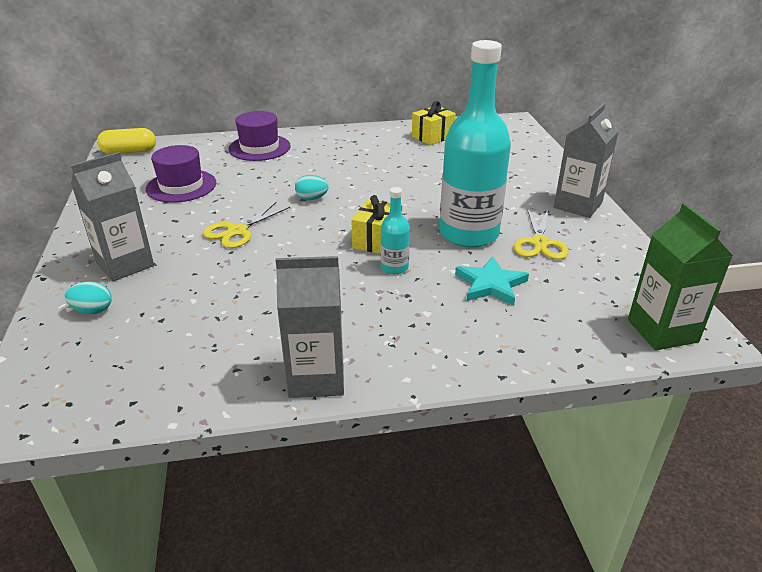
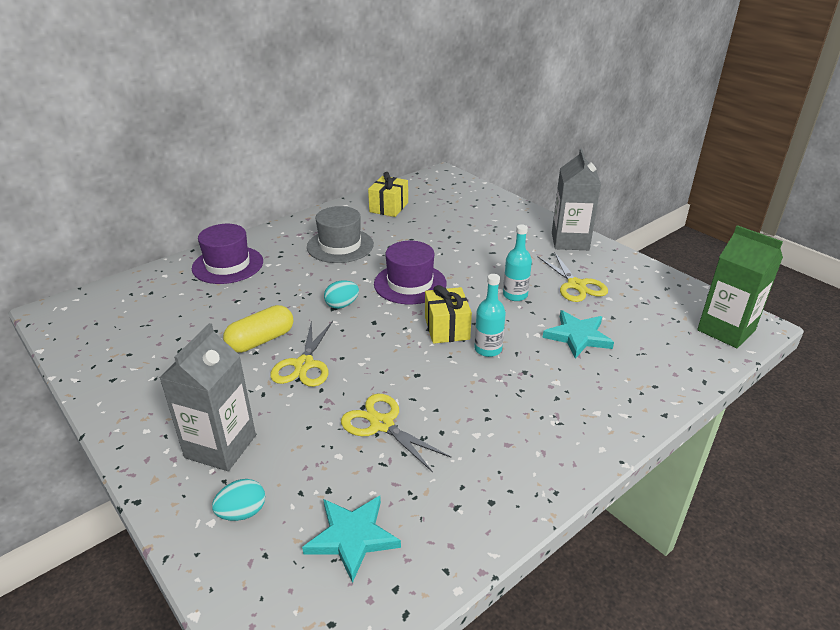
camera: 30 degrees left, 0 degrees up
(129, 151) = (74, 312): yellow capsule -> yellow capsule (261, 340)
(142, 356) = (352, 537): none -> turquoise star
(181, 186) = (186, 335): purple hat -> purple hat (410, 284)
(247, 291) = (382, 424): none -> yellow scissors
(316, 377) = (532, 481): grey carton -> none
(359, 155) = (340, 246): none -> grey hat
(469, 234) = (515, 295): turquoise bottle -> turquoise bottle, size x0.44

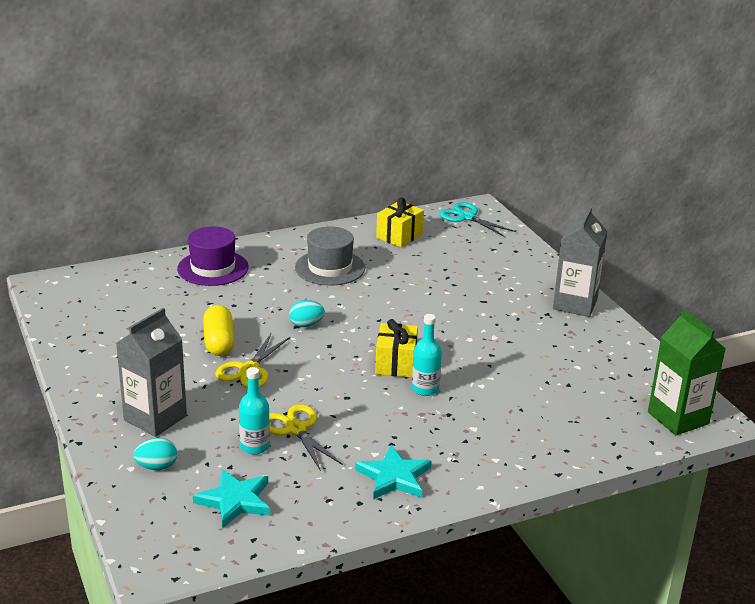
camera: 15 degrees right, 5 degrees down
(261, 340) = (219, 342): yellow capsule -> yellow capsule turned 75 degrees counterclockwise
(410, 284) = (382, 317): purple hat -> none
(437, 183) = (467, 217): none -> turquoise scissors
(515, 295) = (481, 346): turquoise bottle -> turquoise bottle (255, 446)
(576, 285) = (551, 348): yellow scissors -> none
(578, 336) = (520, 394): turquoise star -> turquoise star (394, 477)

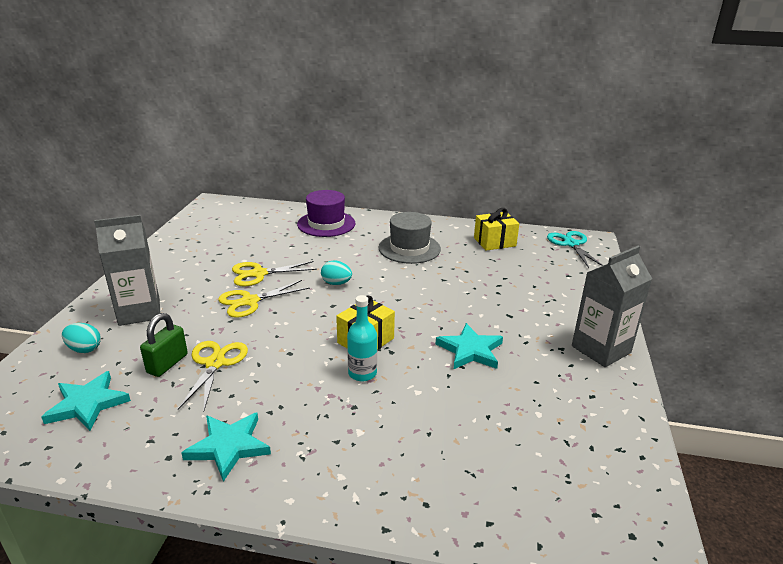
camera: 35 degrees right, 0 degrees up
(219, 342) = (259, 274): yellow capsule -> yellow scissors
(255, 446) = (167, 364): turquoise bottle -> green padlock
(485, 340) = (470, 350): none -> turquoise star
(678, 418) = (604, 530): green carton -> none

